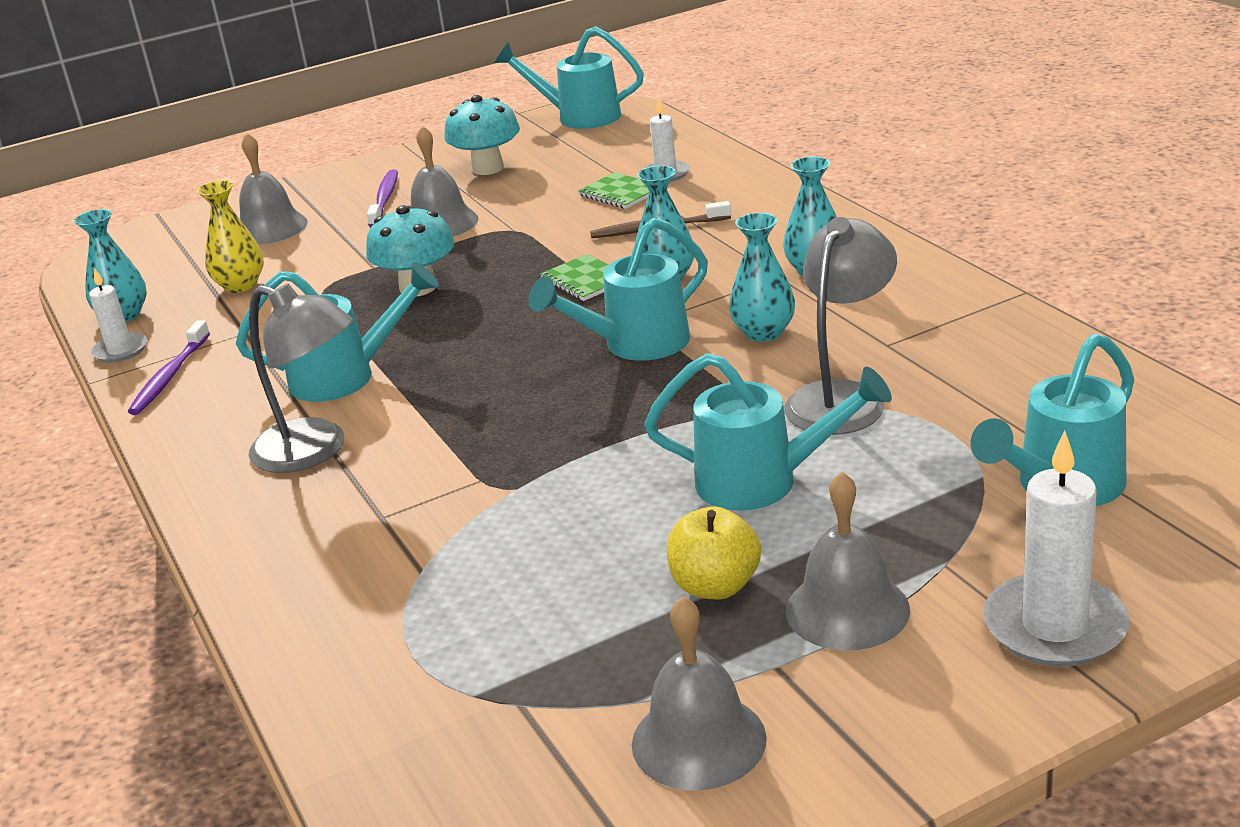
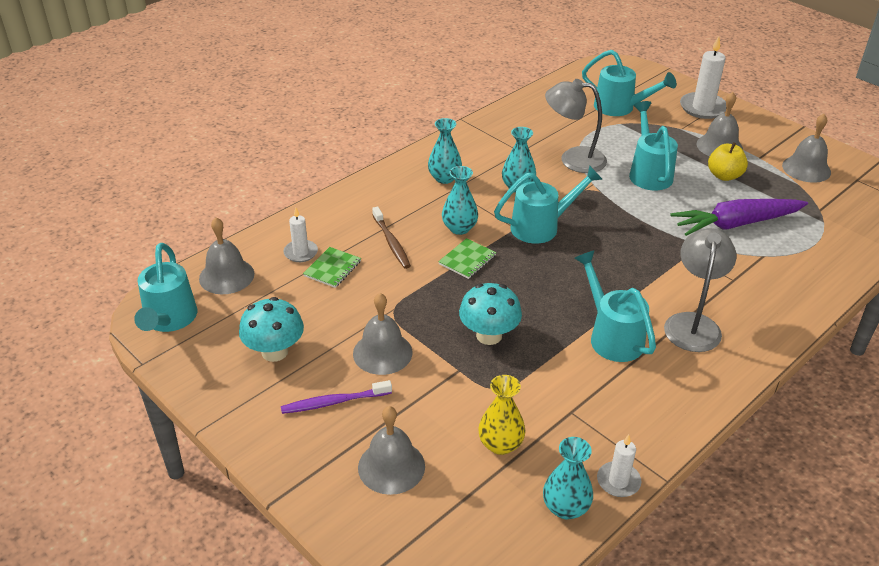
camera: 110 degrees left, 10 degrees up
(170, 376) = (642, 431): purple toothbrush -> none
(535, 559) = (735, 224): none -> purple carrot
(636, 345) = (541, 227): turquoise watering can -> turquoise watering can turned 60 degrees counterclockwise
(642, 137) = (226, 276): none -> grey bell

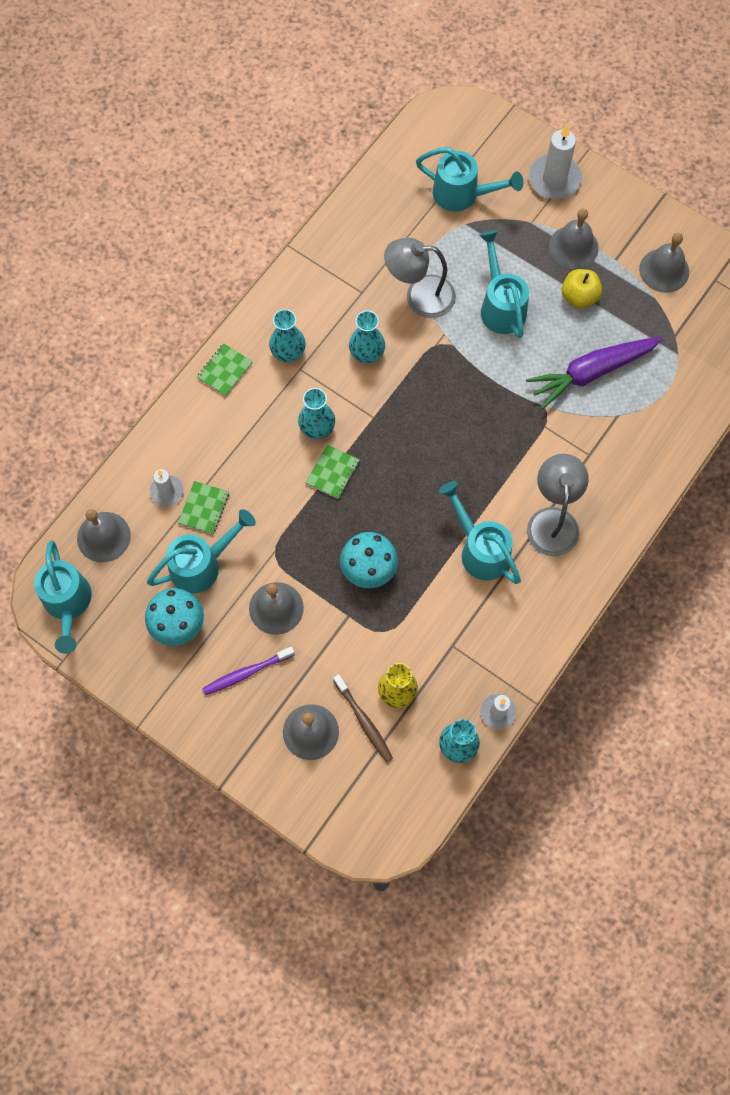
camera: 10 degrees left, 30 degrees up
(382, 182) = (224, 370): none -> green notebook
(391, 242) = (253, 460): brown toothbrush -> brown toothbrush (363, 721)
(541, 227) = (398, 411): turquoise watering can -> turquoise watering can (202, 565)

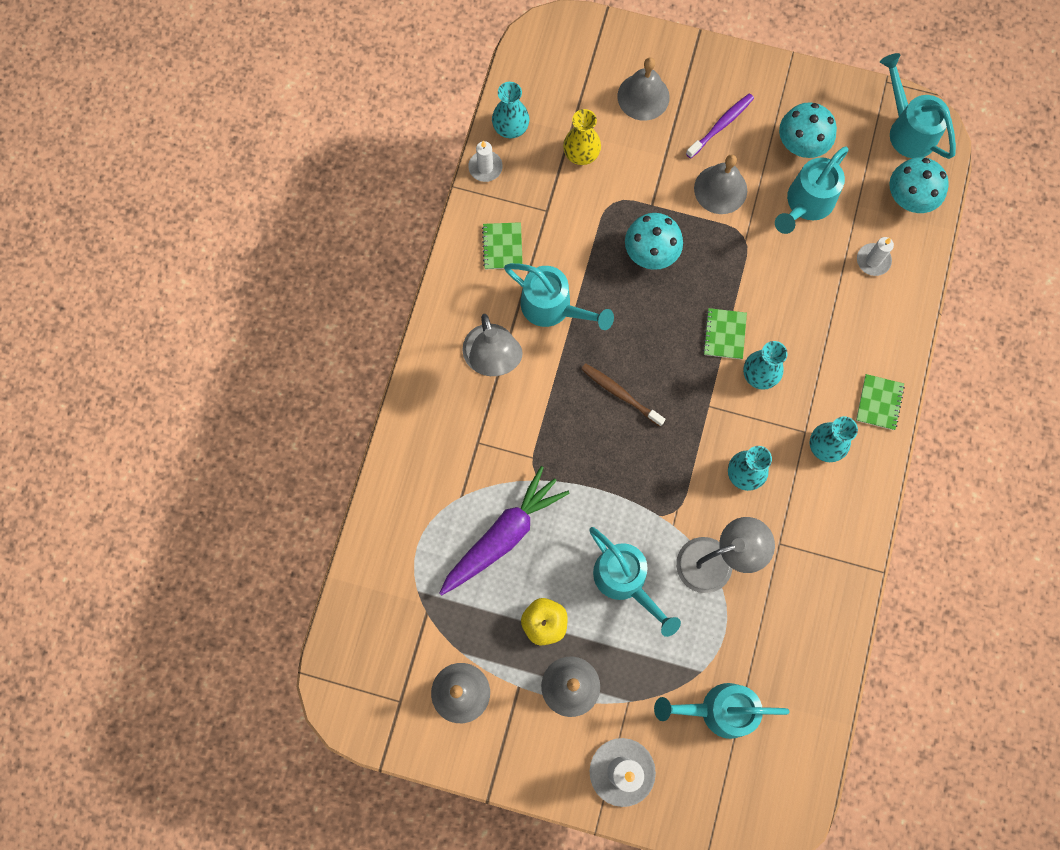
camera: 160 degrees right, 5 degrees up
(103, 537) = (909, 198): grey bell -> turquoise mushroom
(204, 508) = (830, 257): green notebook -> green notebook (502, 246)
(363, 721) = (601, 120): brown toothbrush -> brown toothbrush (620, 394)

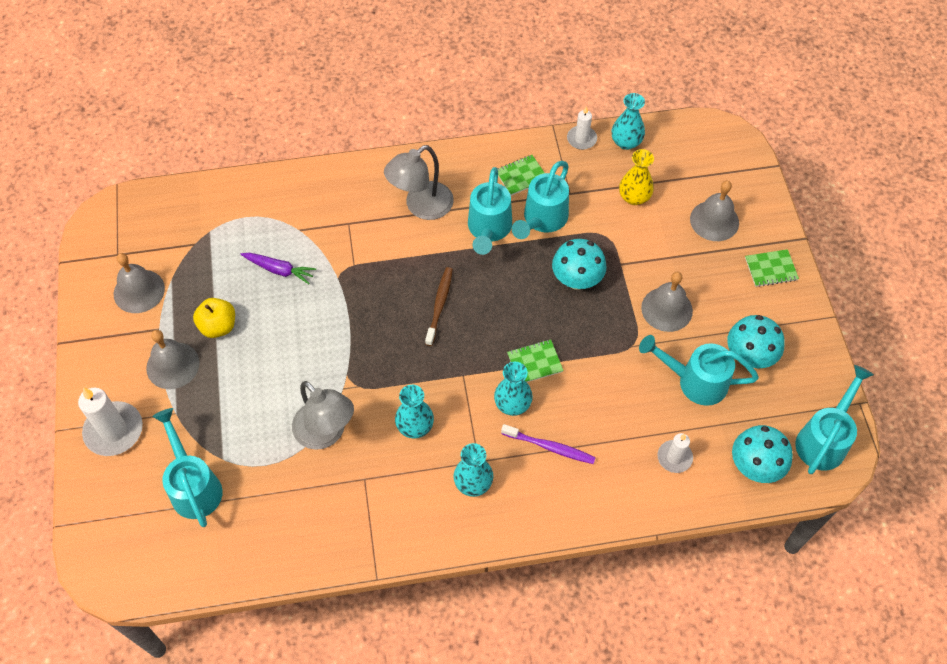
camera: 65 degrees right, 15 degrees down
(503, 535) = (279, 270): purple carrot -> purple carrot, size x0.56
(625, 581) = (278, 371): turquoise watering can -> turquoise watering can (542, 219)
(721, 125) = (726, 287): purple toothbrush -> purple toothbrush (549, 447)
(879, 402) = (538, 514): green notebook -> green notebook (771, 269)

